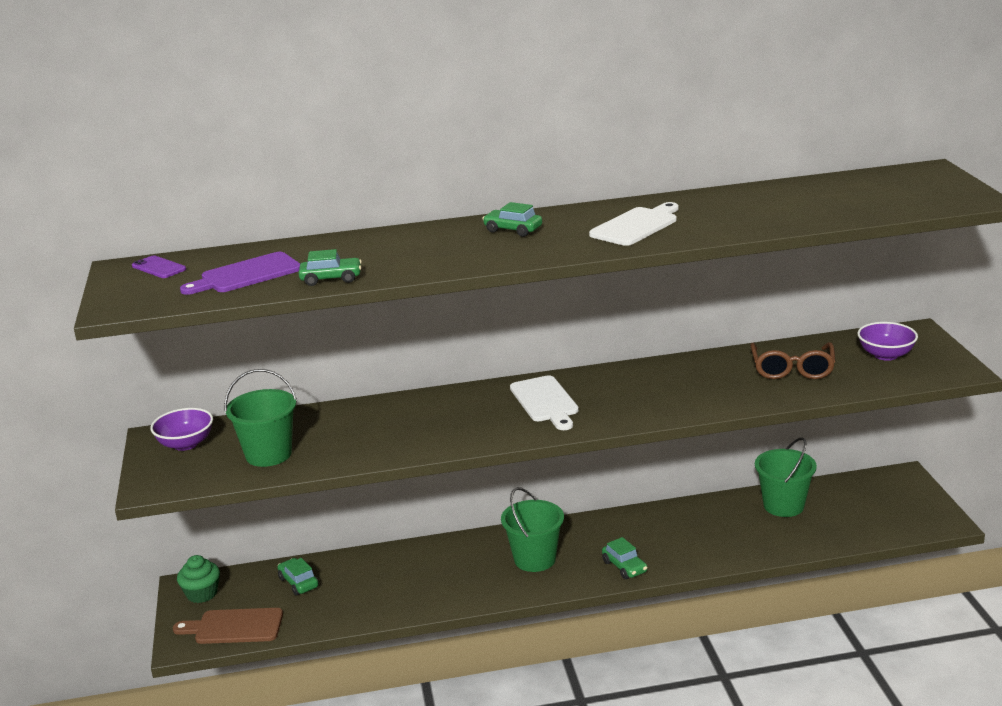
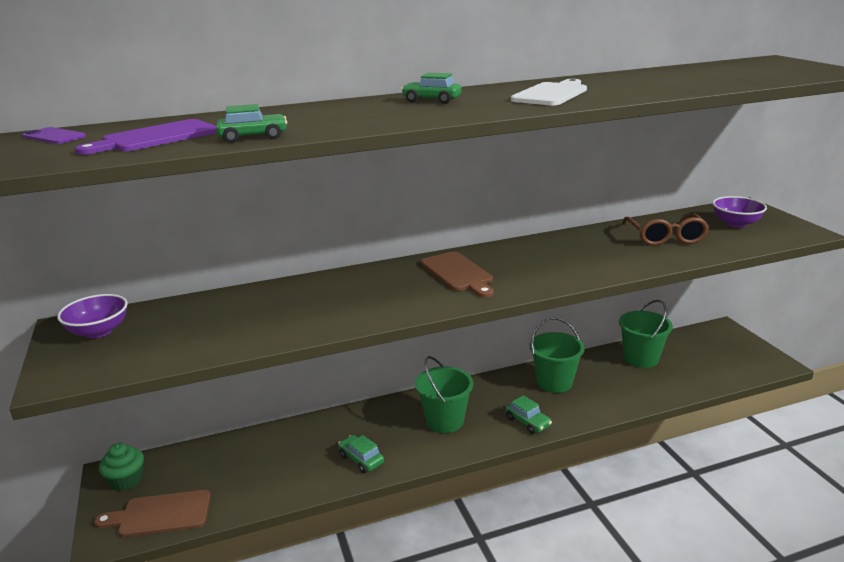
camera: 10 degrees left, 0 degrees up
(268, 454) = (189, 337): green bucket -> green bucket (554, 382)
(298, 583) = (224, 461): green car -> green car (361, 459)
(545, 402) = (458, 273): white cutting board -> brown cutting board

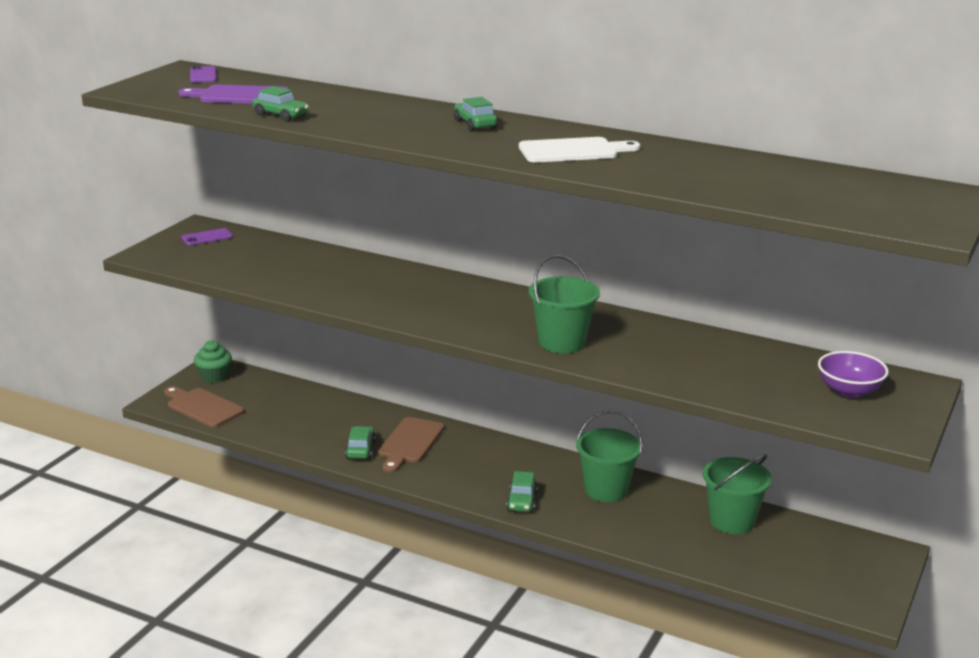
camera: 45 degrees right, 0 degrees up
(99, 331) = (207, 237): purple bowl -> purple phone
(444, 421) = (462, 462): green bucket -> green bucket (562, 342)
(458, 273) = (486, 307): brown cutting board -> brown cutting board (409, 443)
(665, 237) = (736, 366): brown glasses -> none

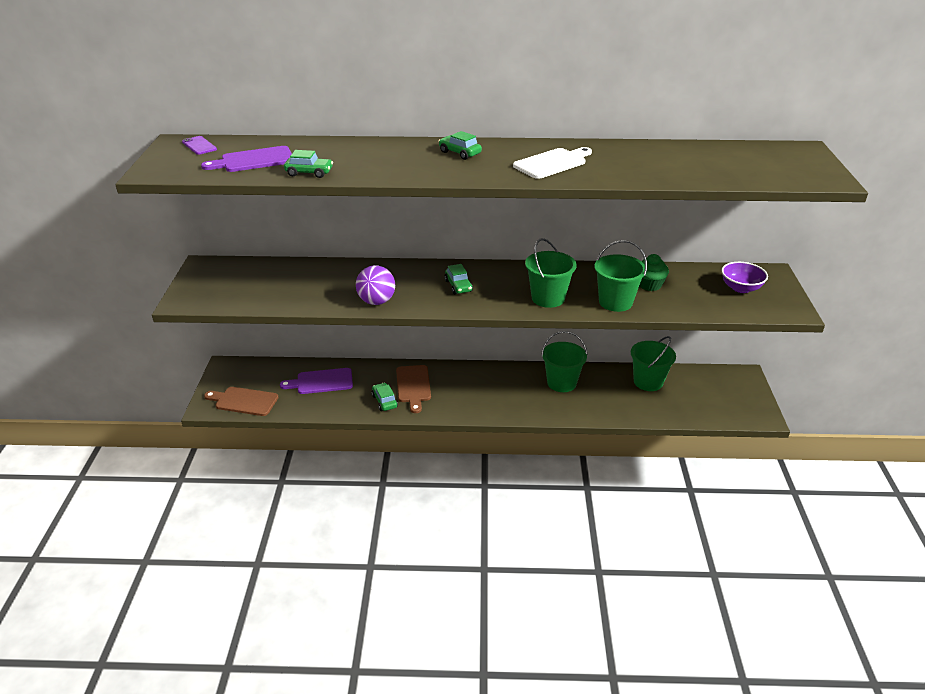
camera: 25 degrees left, 10 degrees up
(207, 237) = (219, 273): purple phone -> none
(214, 376) = (232, 373): green cupcake -> green cupcake (649, 285)
(305, 410) = (321, 381): none -> purple cutting board
(349, 300) = (376, 301): none -> purple ball
(522, 501) = (518, 407): green car -> green car (458, 286)
(647, 366) = (615, 302): none -> green bucket

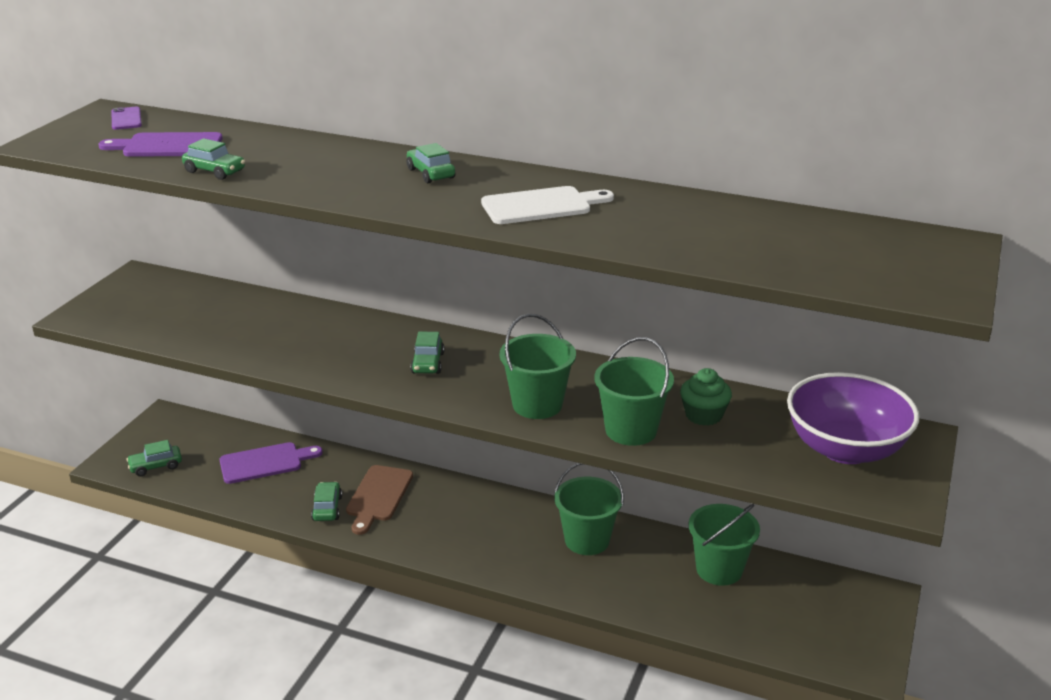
camera: 20 degrees right, 5 degrees down
(244, 401) = (156, 466): brown cutting board -> green car
(321, 381) = (265, 463): purple cutting board -> purple cutting board turned 150 degrees clockwise
(376, 301) = (305, 363): purple ball -> none
(740, 288) = (845, 449): purple bowl -> purple bowl, size x1.75

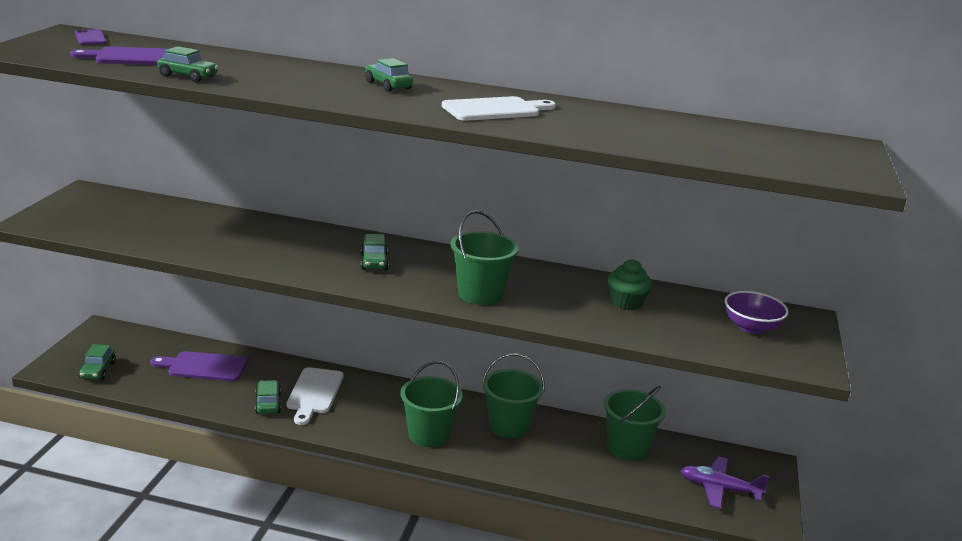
camera: 10 degrees left, 5 degrees down
(156, 466) = (98, 370): green car -> green car turned 60 degrees counterclockwise
(265, 463) = (203, 367): purple cutting board -> purple cutting board turned 150 degrees counterclockwise
(378, 496) = (314, 393): brown cutting board -> white cutting board
(631, 430) = (567, 313): green bucket -> green bucket (429, 434)
(817, 624) = (719, 489): none -> purple plane
(845, 449) = (751, 327): purple bowl -> purple bowl, size x0.57

